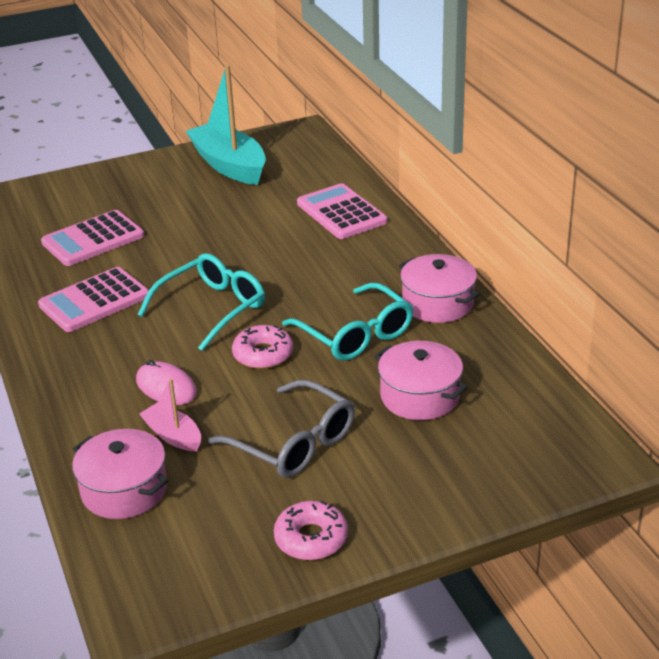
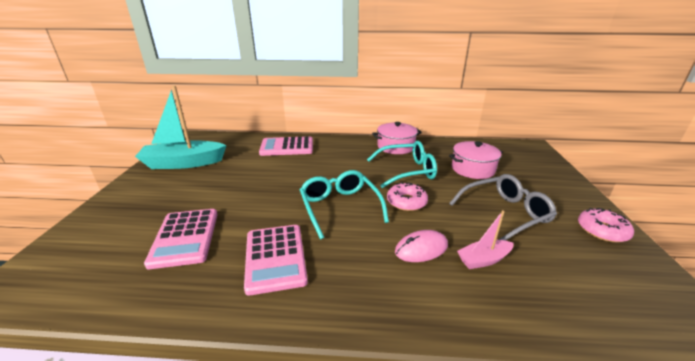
camera: 65 degrees left, 5 degrees down
(124, 490) = (551, 303): pink pot -> none

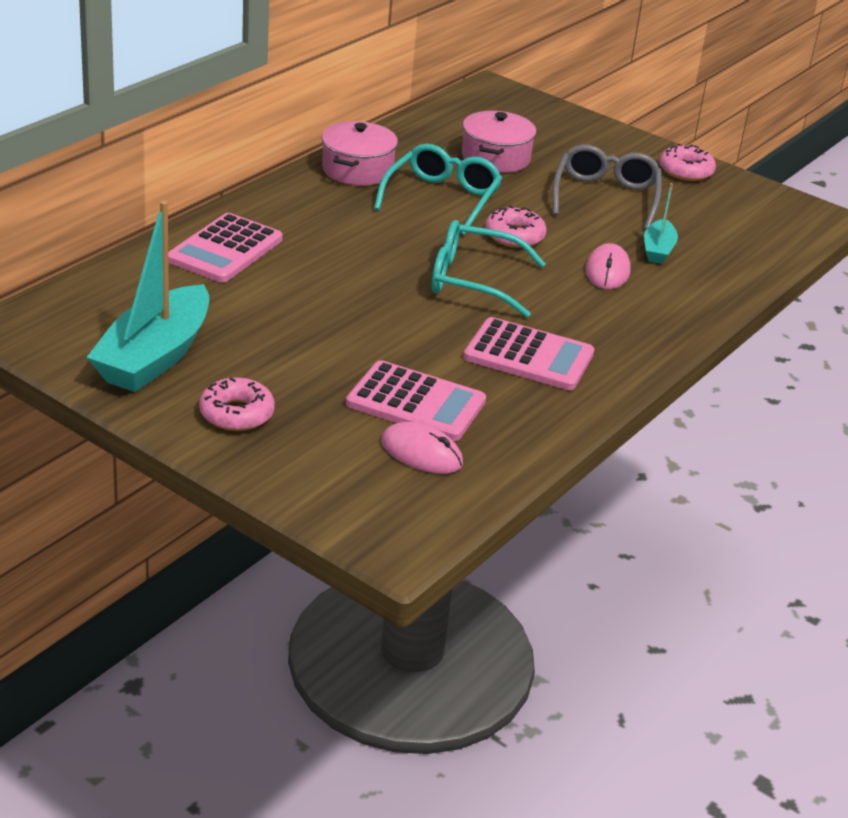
camera: 60 degrees left, 5 degrees up
(125, 260) = (421, 453): none -> pink mouse
(144, 194) = (236, 413): none -> pink donut
(483, 259) = (658, 250): pink boat -> turquoise boat

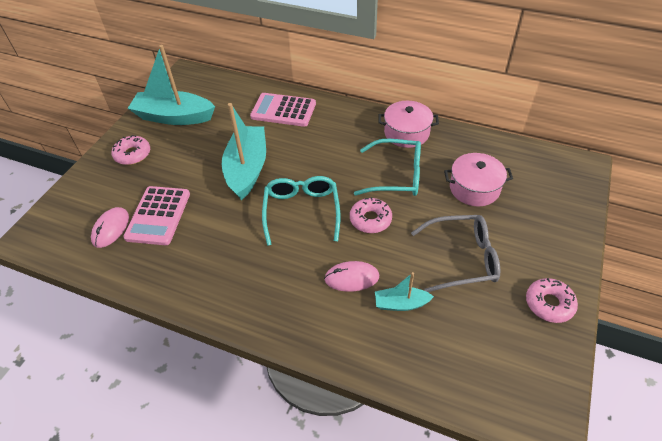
camera: 80 degrees right, 15 degrees up
(353, 307) = (247, 169): none -> turquoise boat
(528, 356) = (224, 255): pink calculator -> none

